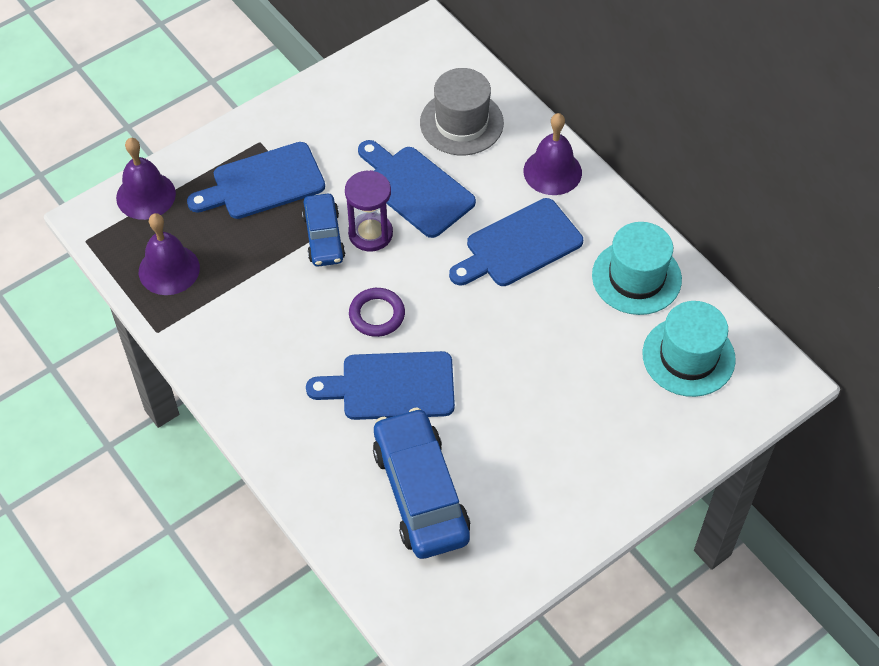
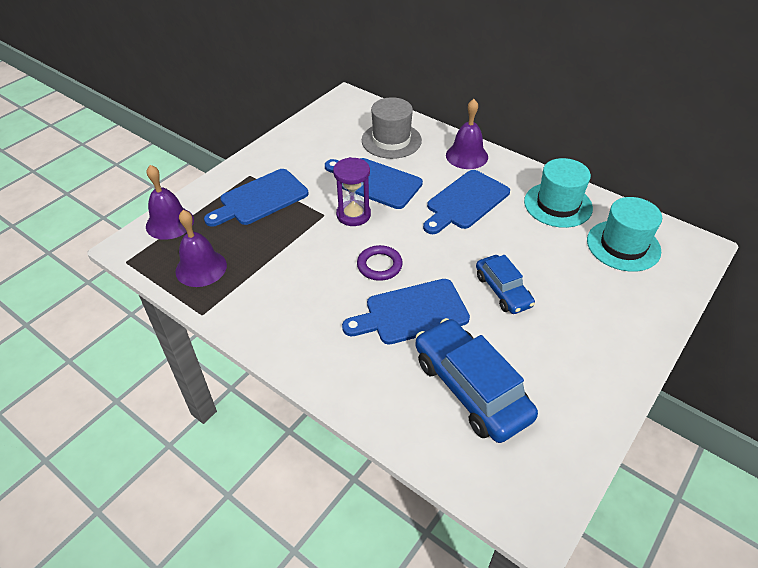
camera: 15 degrees left, 10 degrees down
(323, 237) = (318, 223): blue car -> blue car (503, 290)

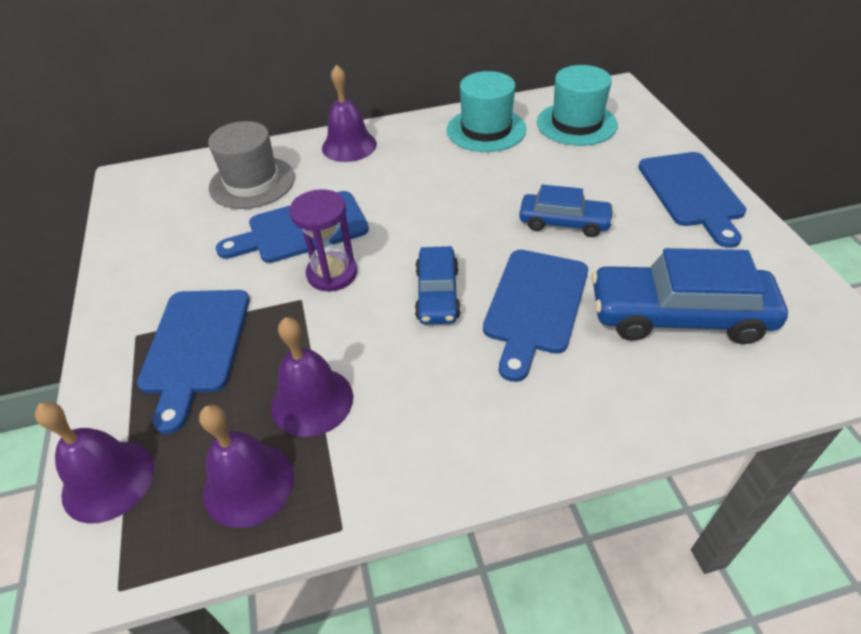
camera: 50 degrees left, 0 degrees up
(263, 260) = (312, 401): none -> purple bell
(379, 265) = (437, 294): purple ring -> blue car
(466, 201) = (414, 181): blue cutting board -> blue cutting board (692, 193)

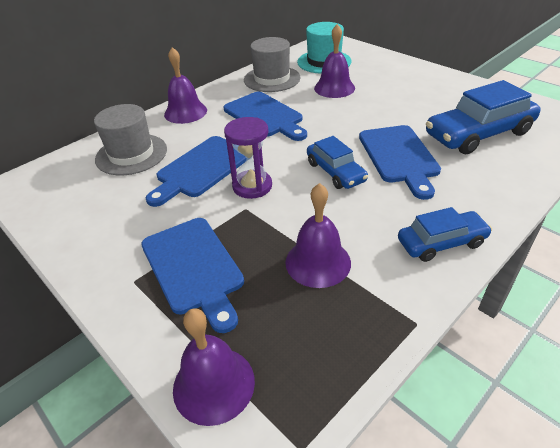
camera: 30 degrees left, 5 degrees down
(248, 484) = (327, 330): purple bell -> purple bell (334, 88)
(486, 130) = (272, 79): turquoise hat -> grey hat
(564, 223) = (370, 111): blue car -> blue car (441, 243)
(692, 193) = (422, 77): blue cutting board -> blue cutting board (265, 116)

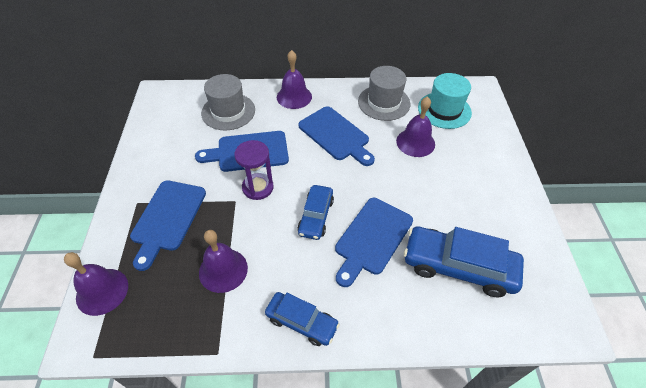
camera: 40 degrees right, 10 degrees up
(265, 116) = (336, 135): blue cutting board -> blue cutting board turned 45 degrees counterclockwise

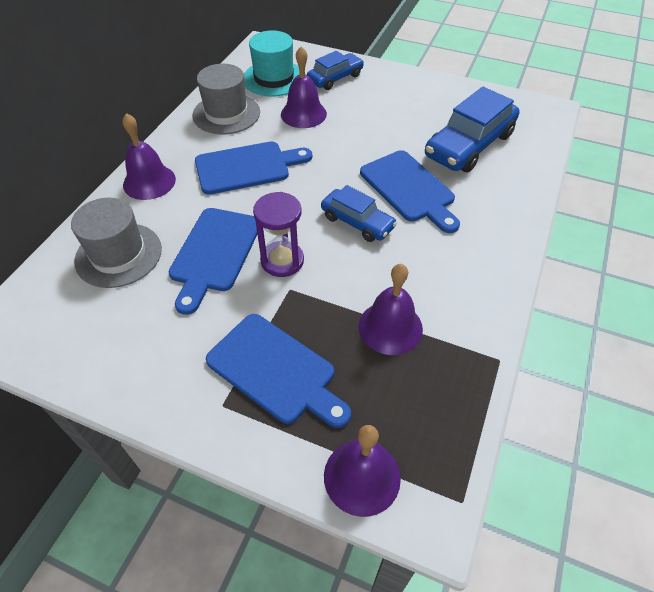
camera: 65 degrees left, 0 degrees up
(302, 322) = (486, 275): blue car -> blue car (335, 78)

